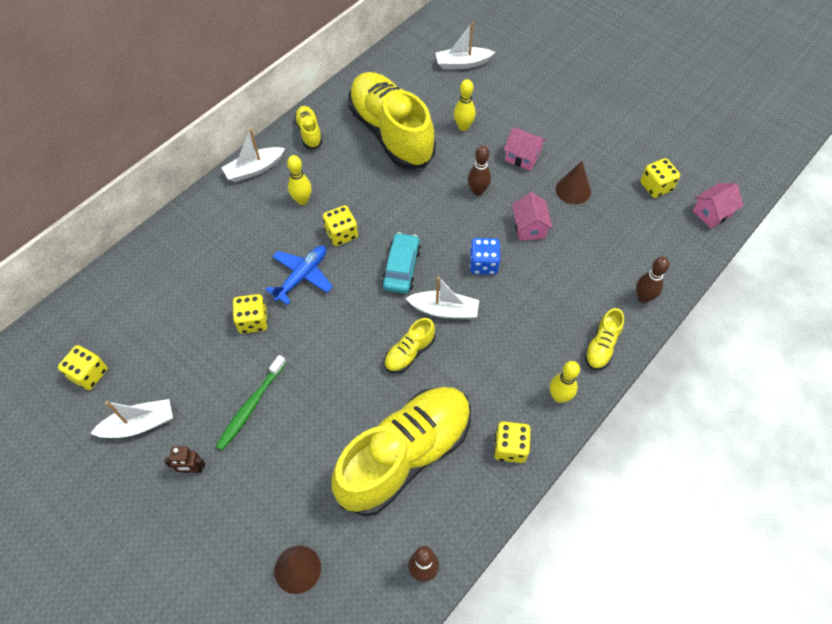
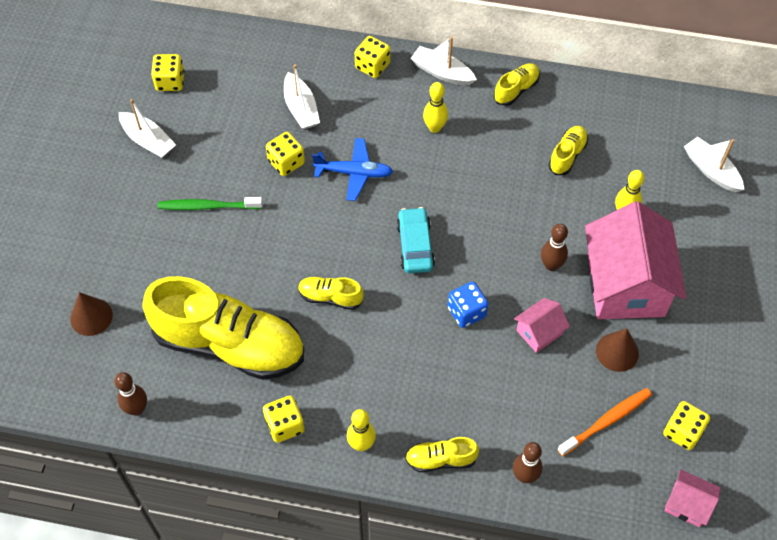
camera: 60 degrees right, 0 degrees up
(192, 469) = (132, 198): brown robot -> none
(341, 234) = (419, 178): yellow dice -> yellow dice (372, 66)
(391, 133) = (567, 155): yellow shoe -> yellow shoe, size x0.42
(401, 268) = (415, 245): turquoise car -> turquoise car turned 75 degrees counterclockwise
(444, 310) = (393, 303): white boat -> white boat (301, 108)
(522, 157) = (625, 285): pink house -> pink house, size x2.22
(624, 224) = (607, 421): none -> orange toothbrush

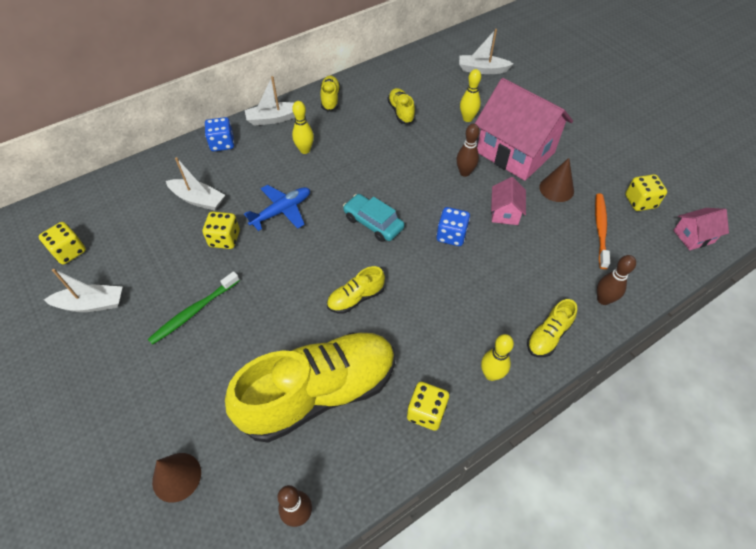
camera: 45 degrees left, 5 degrees down
(372, 66) = (222, 144): yellow dice -> blue dice

